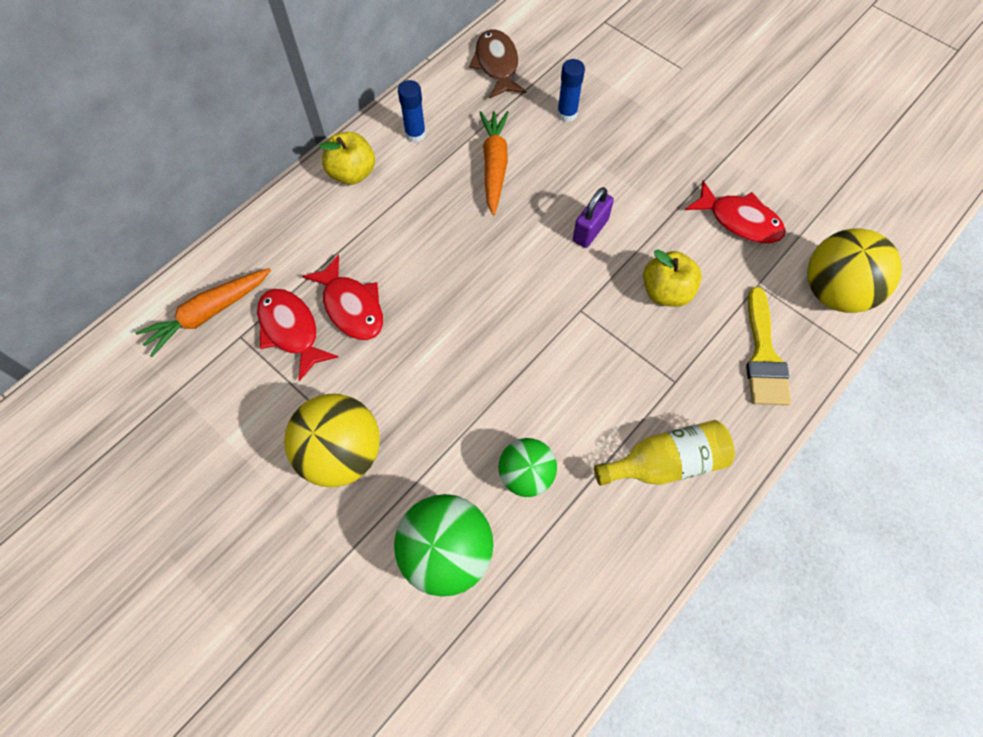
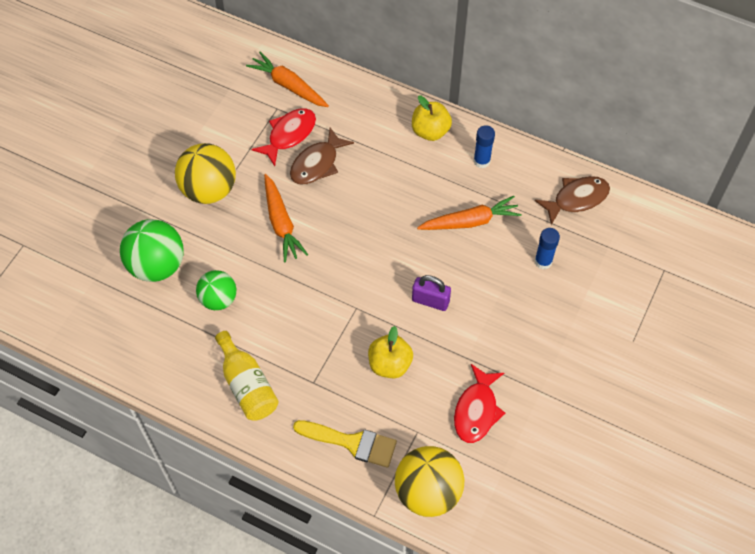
camera: 75 degrees right, 5 degrees down
(351, 306) = (317, 164): red fish -> brown fish
(429, 369) = (281, 223): none -> orange carrot
(763, 356) = (352, 442): yellow brush -> yellow brush turned 150 degrees counterclockwise

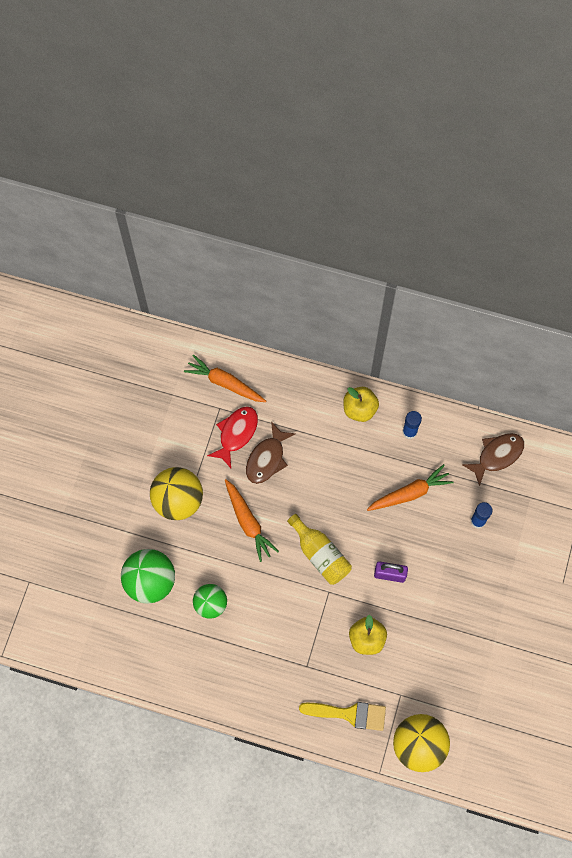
camera: 10 degrees left, 10 degrees up
(247, 385) = (252, 678): yellow bottle -> yellow bottle (320, 554)
(476, 410) = (445, 667): red fish -> none

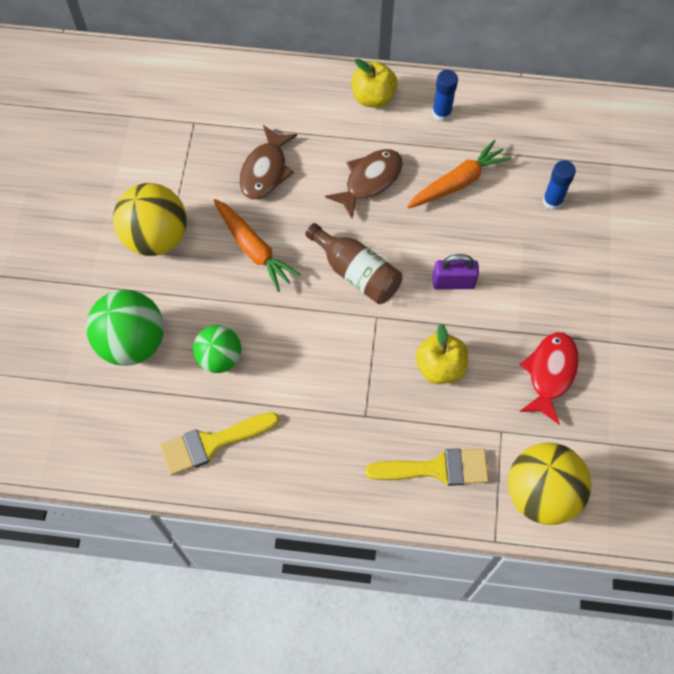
camera: 10 degrees left, 5 degrees down
(196, 667) = (212, 443): none -> yellow brush
(225, 383) = (196, 93): orange carrot -> none
(236, 434) = (220, 148): red fish -> red fish (550, 373)
(320, 554) = (356, 272): yellow bottle -> brown bottle
(497, 456) = (557, 123): brown fish -> brown fish (369, 181)

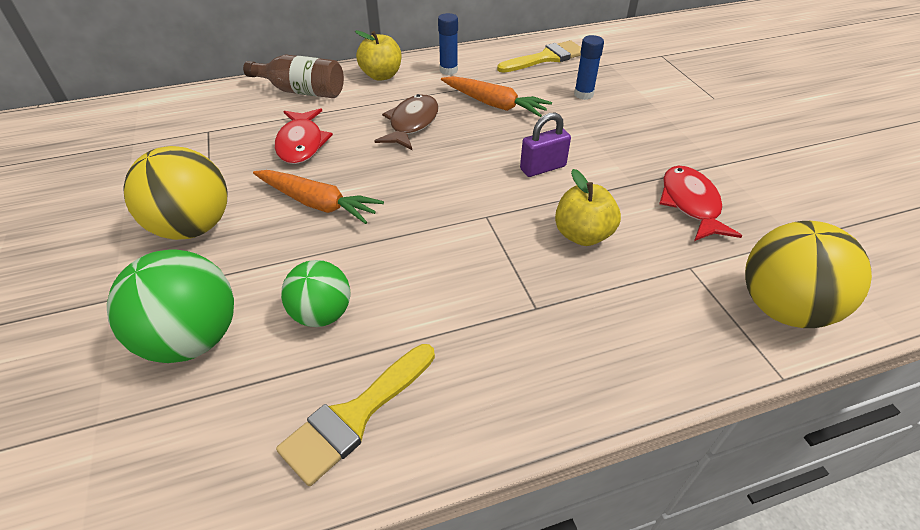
camera: 25 degrees left, 20 degrees down
(265, 170) = (301, 143): brown fish -> red fish
(356, 272) = (441, 189): brown bottle -> brown bottle (302, 91)
(437, 468) = (655, 329): yellow brush -> yellow brush (546, 58)
(458, 182) = (494, 104): orange carrot -> orange carrot turned 90 degrees clockwise

